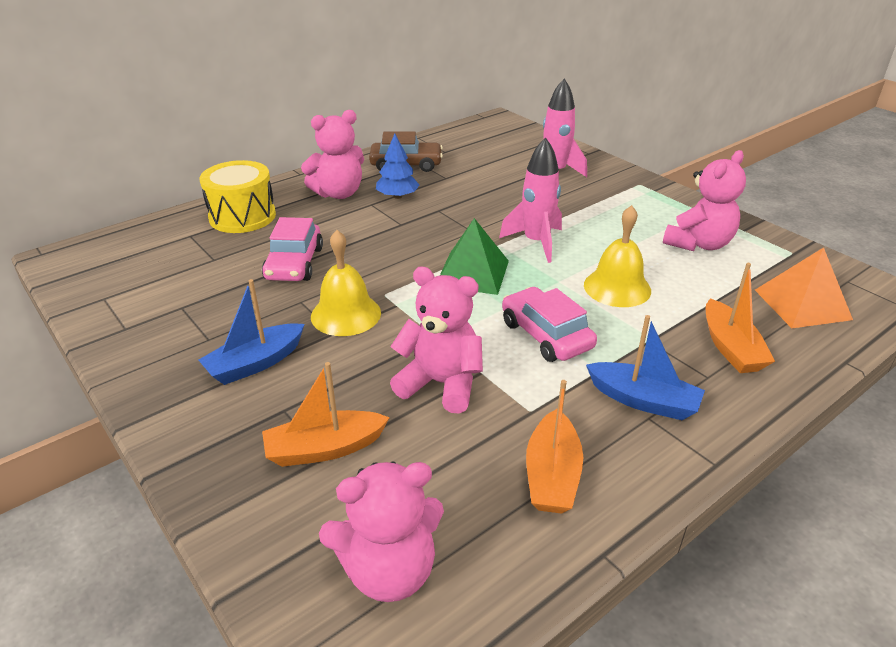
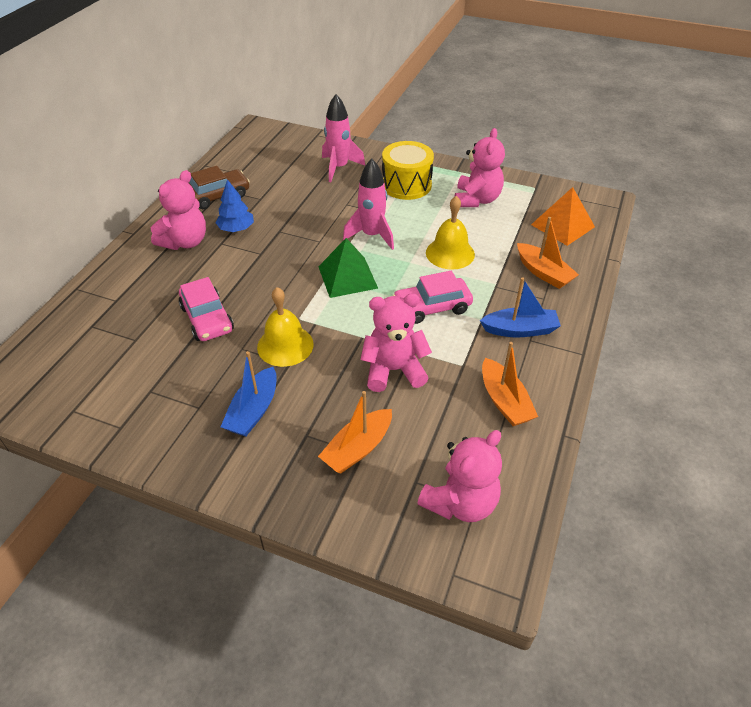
camera: 30 degrees left, 10 degrees up
(242, 216) = (121, 292): yellow drum -> yellow drum (406, 185)
(546, 335) = (432, 307): pink car -> pink car turned 45 degrees counterclockwise

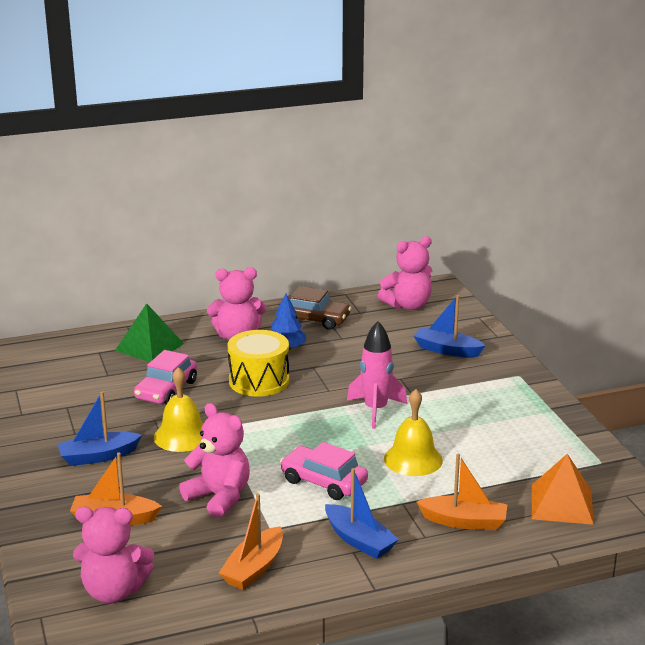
camera: 50 degrees right, 20 degrees down
(339, 168) = (447, 350): pink rocket -> blue boat
(347, 277) = (302, 424): green pyramid -> green pyramid (149, 347)
(406, 185) = (479, 393): yellow drum -> yellow drum (259, 381)
(476, 200) = (521, 438): pink teddy bear -> pink teddy bear (408, 305)
(543, 273) = (464, 521): orange boat -> orange boat turned 90 degrees counterclockwise

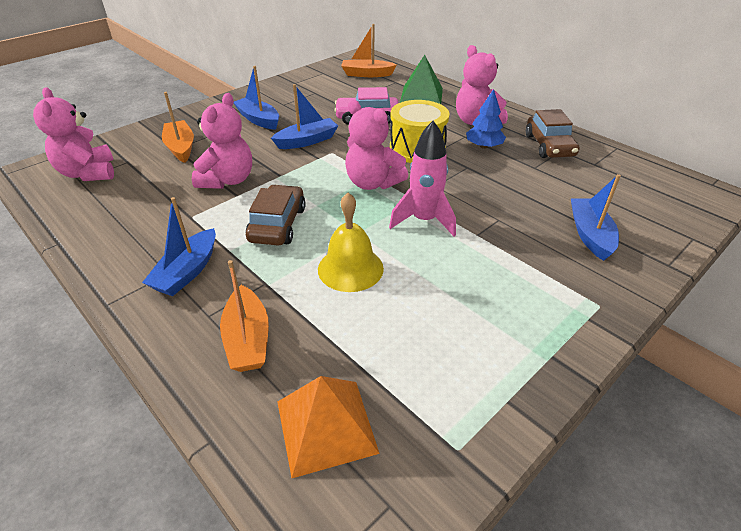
camera: 65 degrees right, 15 degrees up
(182, 436) = (307, 141): yellow bell -> blue boat
(254, 568) = (129, 225): orange boat -> orange boat (367, 74)
(323, 482) = (277, 224): pink car -> brown car
(408, 305) = (647, 186): pink teddy bear -> pink teddy bear (372, 183)

